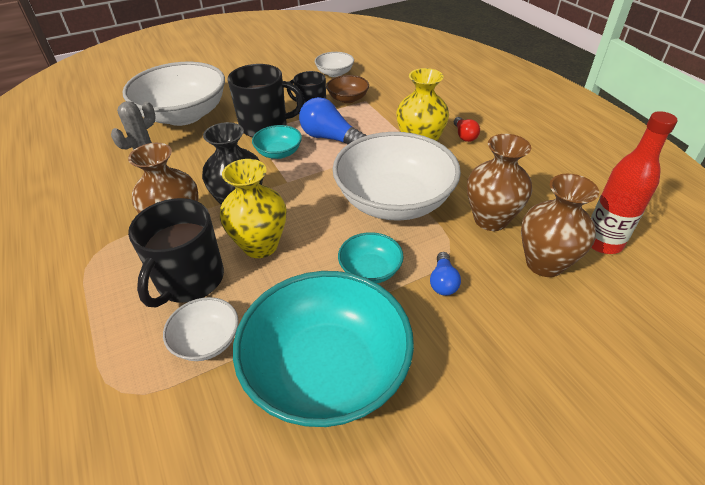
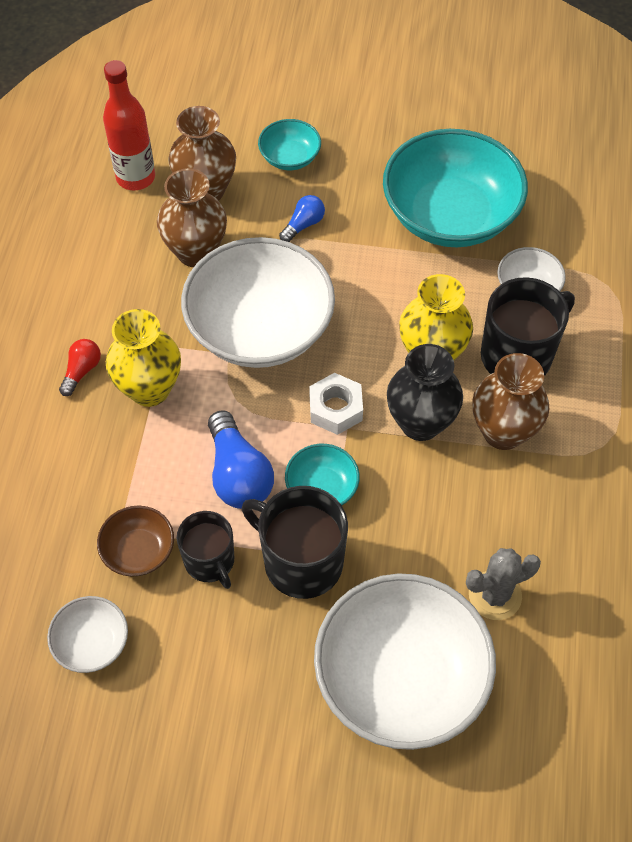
camera: 145 degrees left, 15 degrees up
(303, 187) = (335, 409): none -> white nut
(370, 270) = (352, 270): turquoise bowl -> turquoise bowl (290, 157)

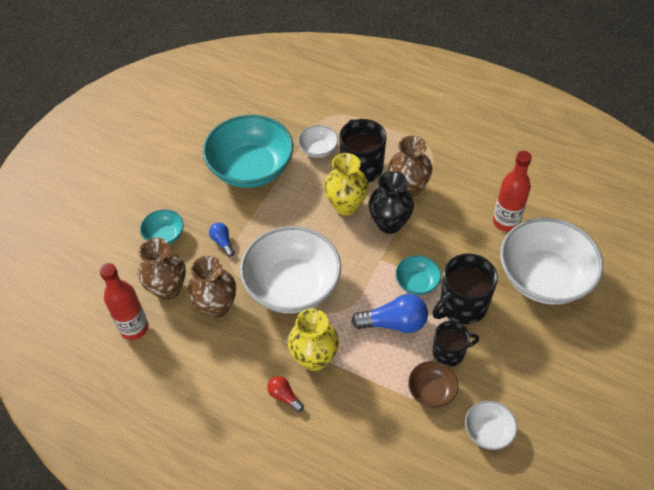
camera: 70 degrees left, 5 degrees down
(335, 409) = (365, 261): white nut -> none
(495, 595) = (506, 222): grey cactus -> red bottle

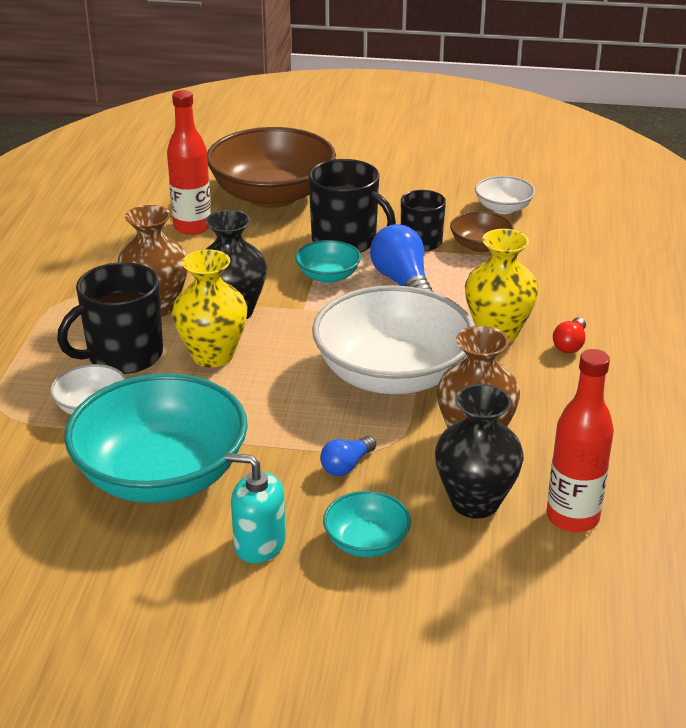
camera: 110 degrees left, 20 degrees down
(168, 289) = (475, 502): brown vase -> black vase
(185, 195) = (259, 544): none -> turquoise soap dispenser
(544, 277) = (272, 195): white bowl -> brown bowl

